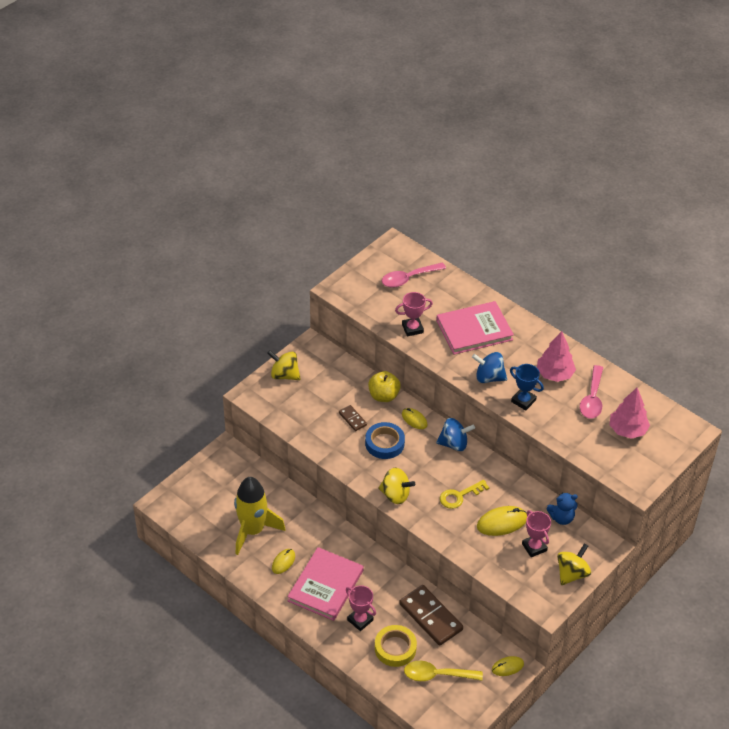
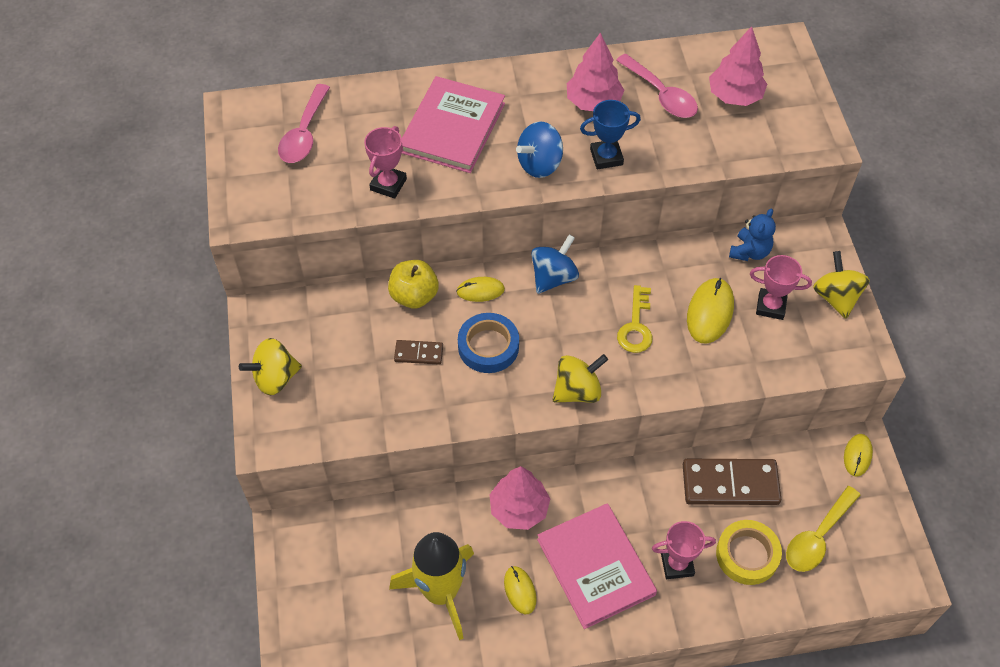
camera: 50 degrees left, 10 degrees up
(327, 534) = (519, 509): none -> pink tree

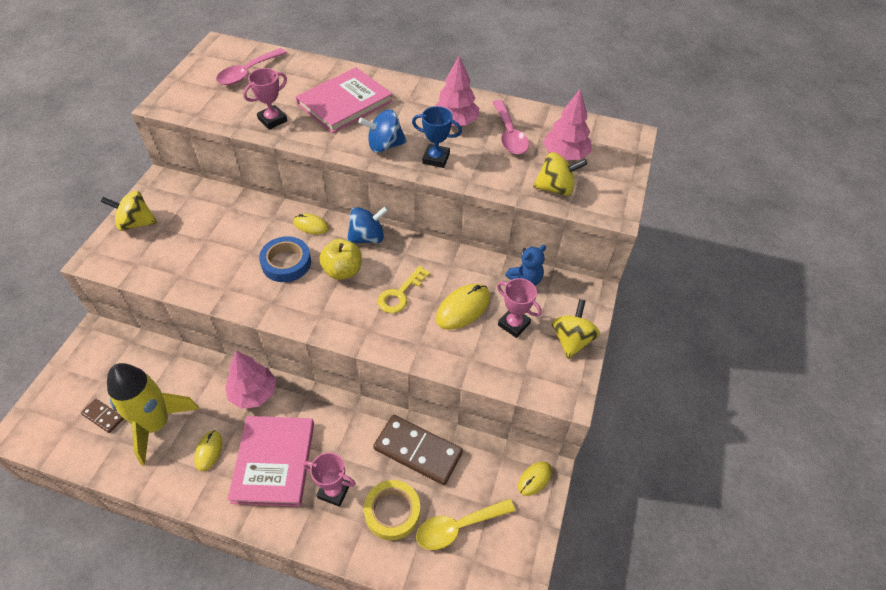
camera: 25 degrees right, 5 degrees down
(414, 296) = (265, 211): yellow apple -> yellow apple (342, 271)
(418, 353) = (237, 247): brown domino -> brown domino (103, 416)
(577, 391) = (323, 319): yellow spinning top -> yellow spinning top (555, 188)

